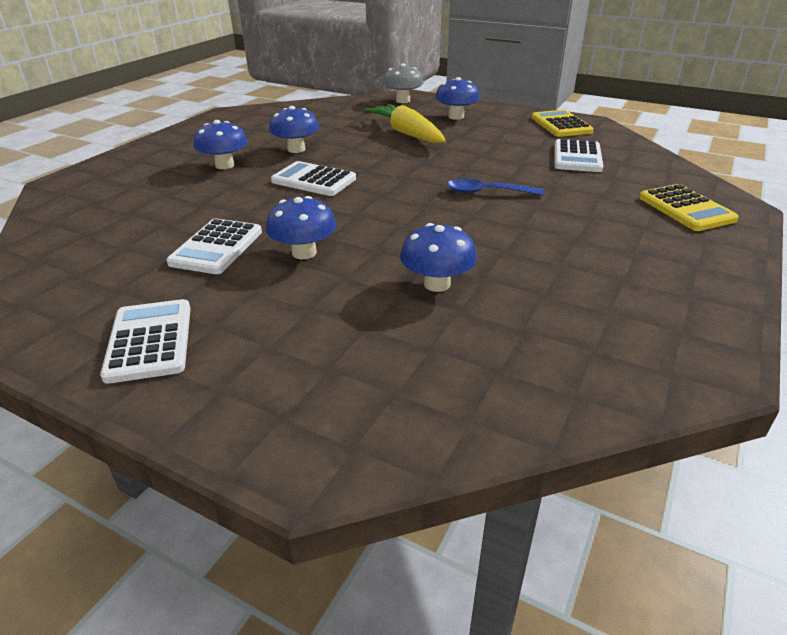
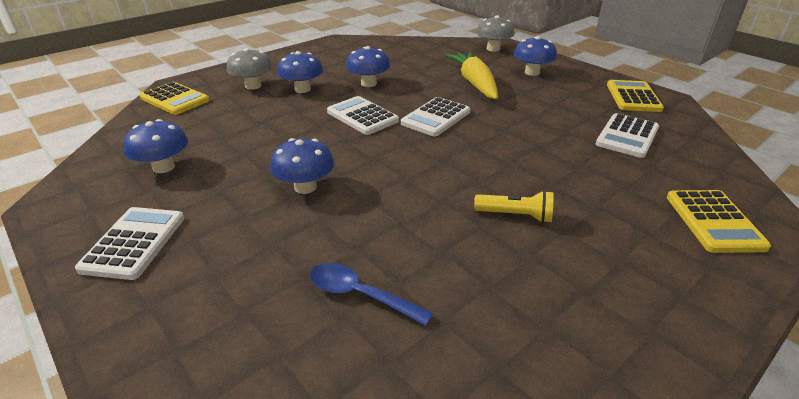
camera: 20 degrees right, 0 degrees up
(72, 198) = (175, 99): none -> yellow calculator
(161, 170) = (253, 86): none -> grey mushroom
(216, 247) = (242, 166): white calculator -> white calculator (435, 117)
(437, 284) = (395, 248): blue mushroom -> blue mushroom (163, 167)
(487, 192) = (508, 159): blue spoon -> blue spoon (360, 295)
(526, 236) = (515, 215): none -> yellow flashlight

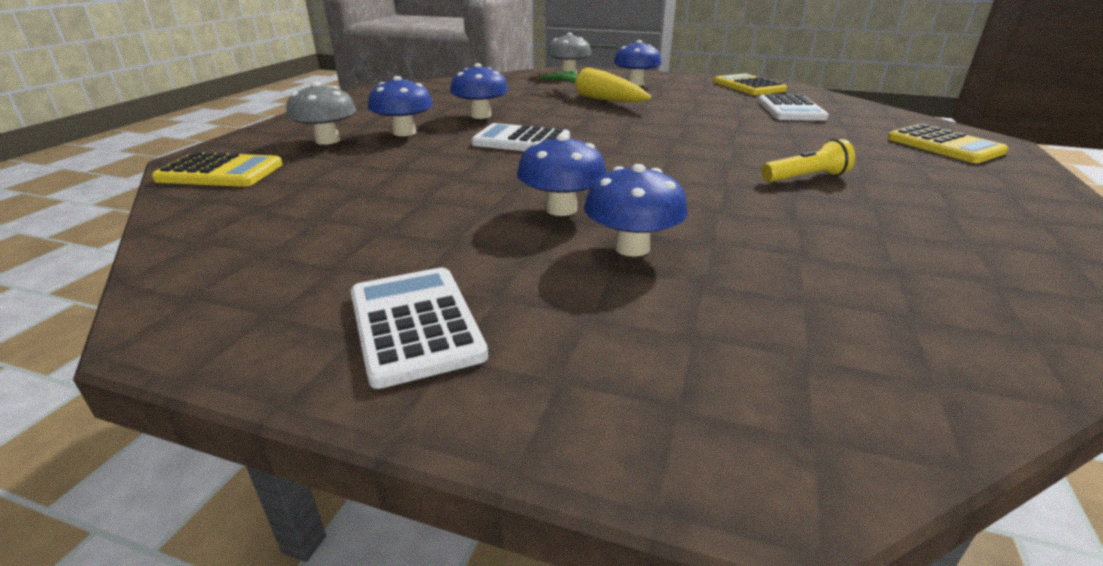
camera: 30 degrees left, 5 degrees down
(163, 167) = (323, 238): blue mushroom -> blue mushroom (632, 247)
(360, 295) = (786, 276): blue spoon -> none
(435, 117) = (603, 128): white calculator -> none

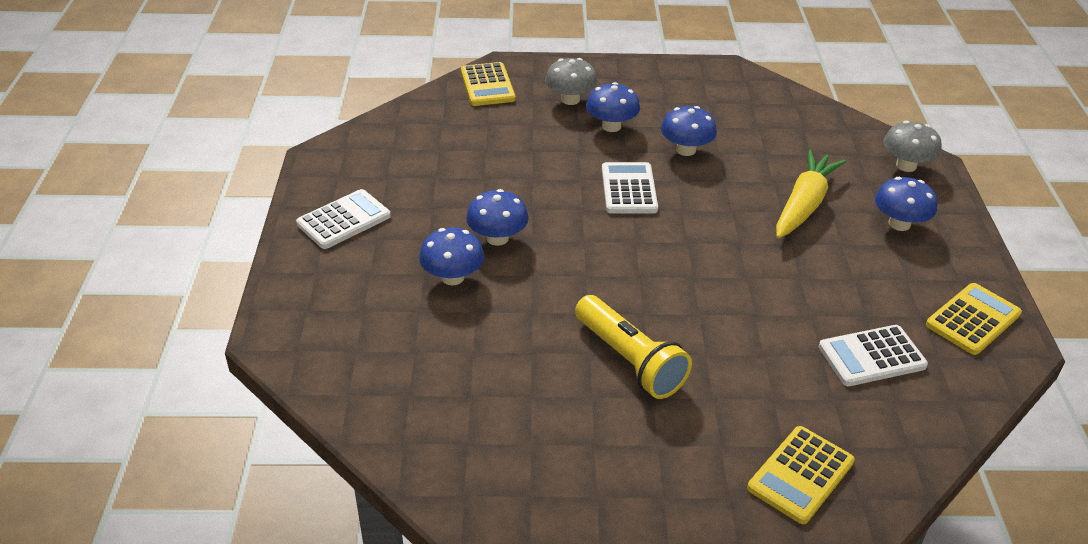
camera: 70 degrees right, 10 degrees up
(806, 178) = (629, 360): yellow flashlight -> yellow flashlight, size x1.72

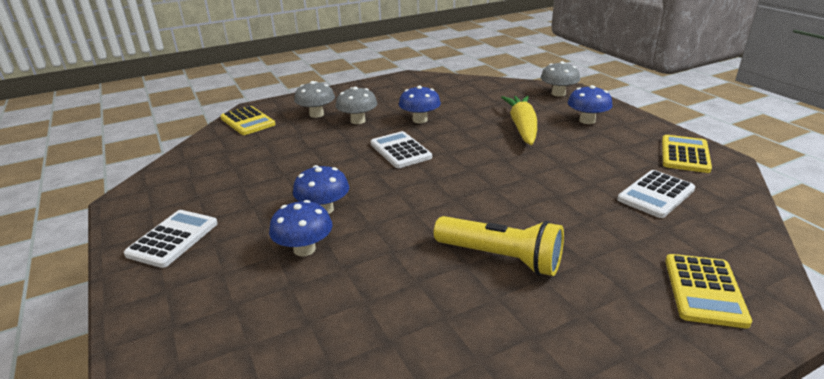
camera: 25 degrees left, 10 degrees down
(611, 126) = (358, 121): blue mushroom -> grey mushroom

